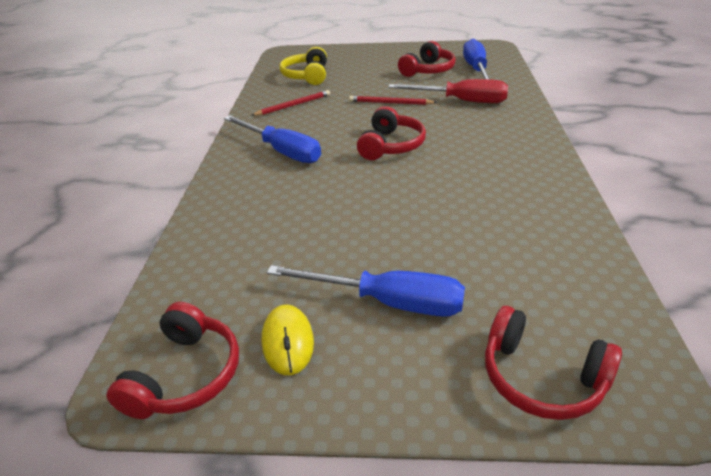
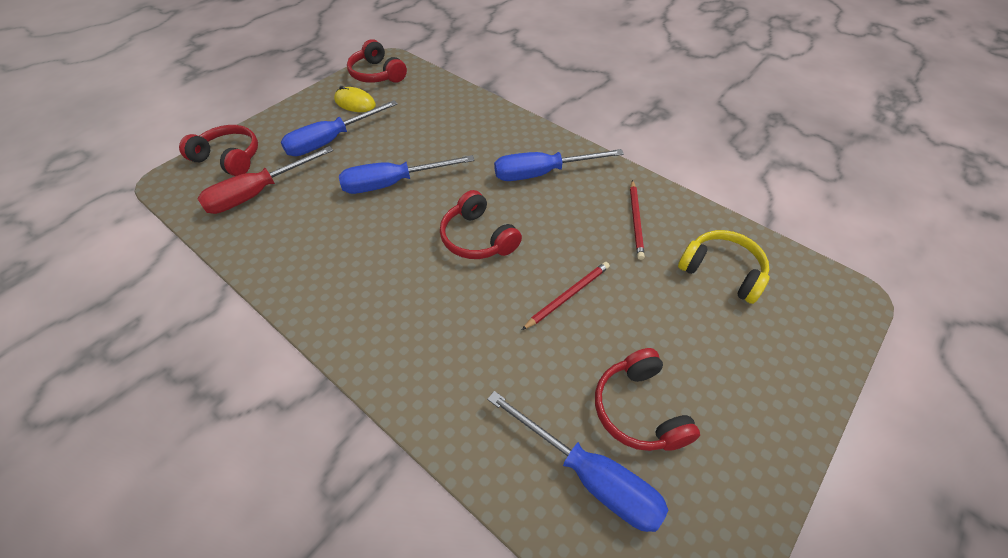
camera: 125 degrees right, 15 degrees up
(391, 212) = (393, 183): none -> blue screwdriver
(461, 101) = (507, 362): red screwdriver -> red screwdriver (258, 193)
(541, 377) = (229, 158): red headphones -> red headphones turned 45 degrees clockwise

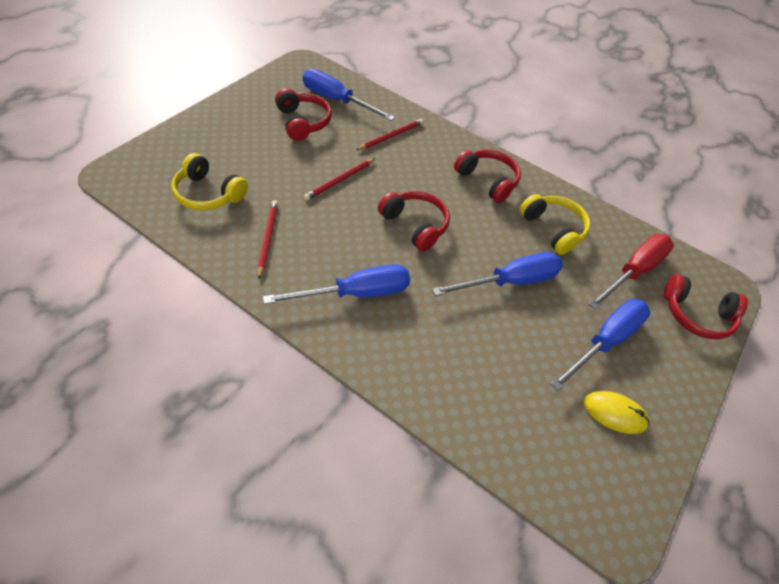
camera: 170 degrees right, 0 degrees up
(317, 236) = (553, 229): none -> yellow headphones
(377, 74) = (618, 488): red headphones -> red headphones (487, 181)
(494, 383) = (391, 136): none -> red pencil

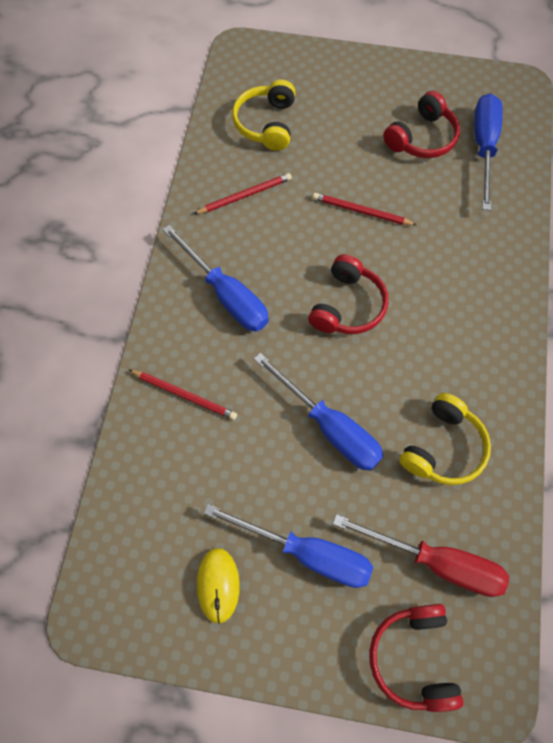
camera: 70 degrees right, 15 degrees up
(391, 136) = (467, 223): red pencil -> red pencil (184, 395)
(487, 181) = (471, 348): red headphones -> none

